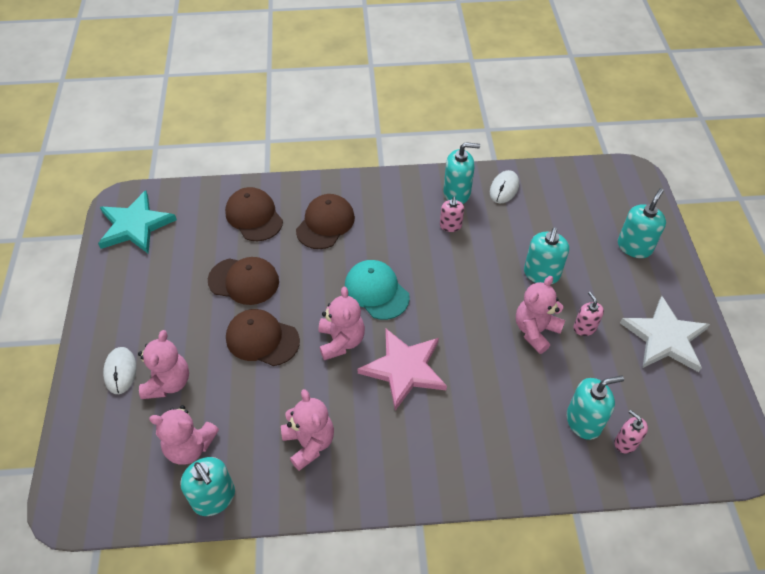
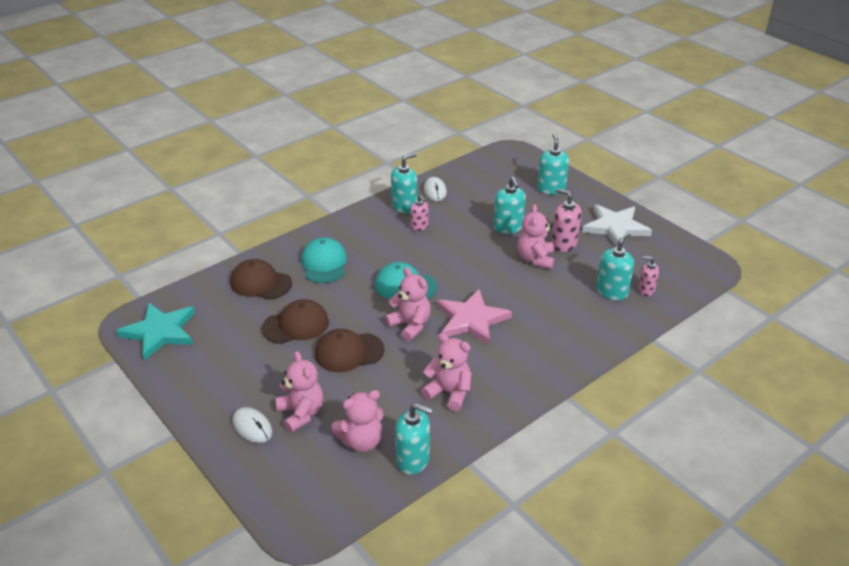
camera: 35 degrees left, 15 degrees down
(325, 223) = (324, 263): brown cap -> turquoise cap
(584, 328) = (564, 244): pink soap dispenser -> pink soap dispenser, size x1.58

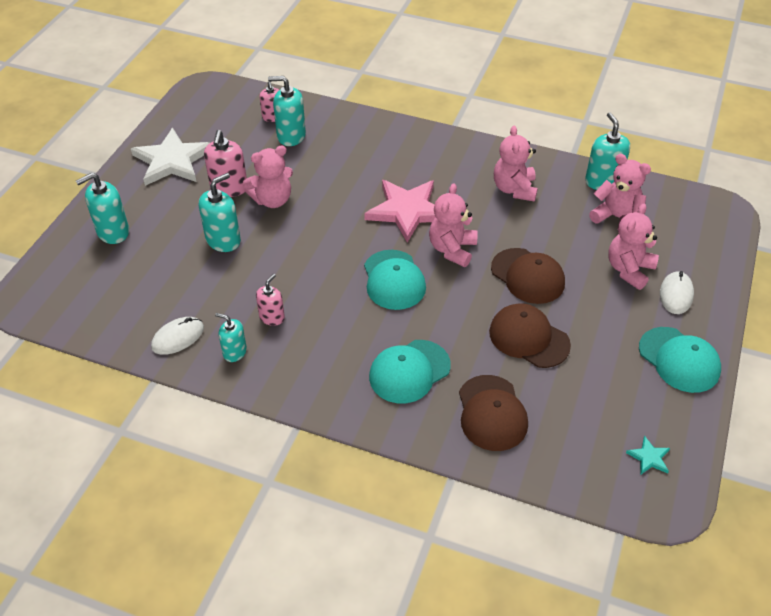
camera: 120 degrees left, 10 degrees up
(160, 332) = (649, 457): turquoise star -> turquoise star, size x0.41
(201, 390) = (679, 360): none -> turquoise cap
(404, 206) = (234, 352): turquoise soap dispenser -> turquoise soap dispenser, size x0.63

